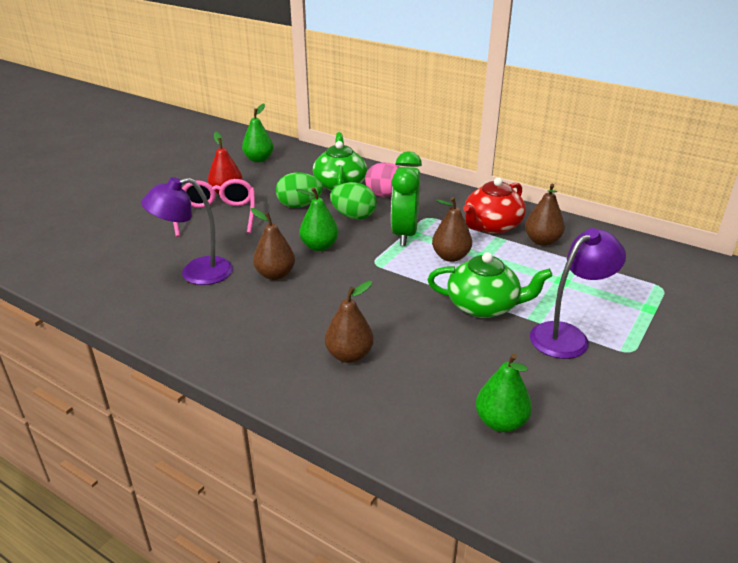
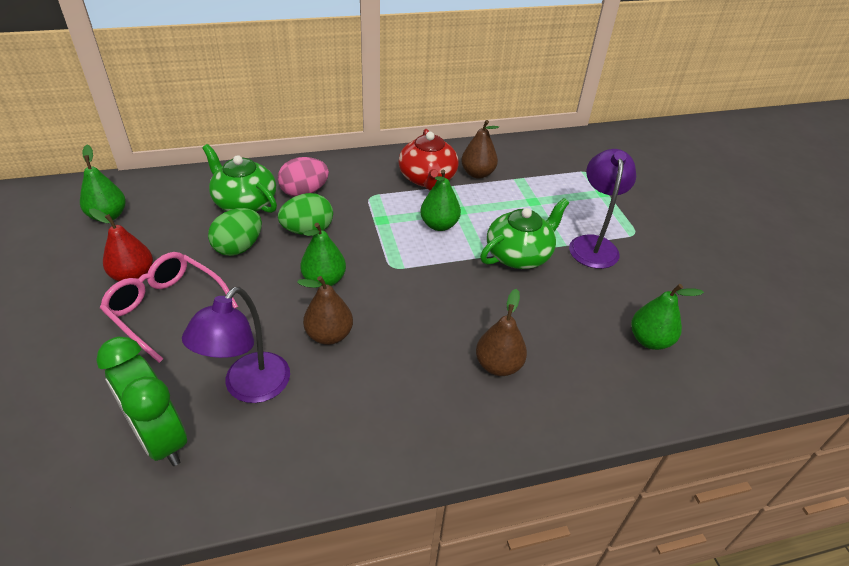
camera: 50 degrees left, 10 degrees up
(404, 234) = (375, 224): green clock -> green clock (160, 438)
(450, 257) = (439, 225): brown pear -> green pear

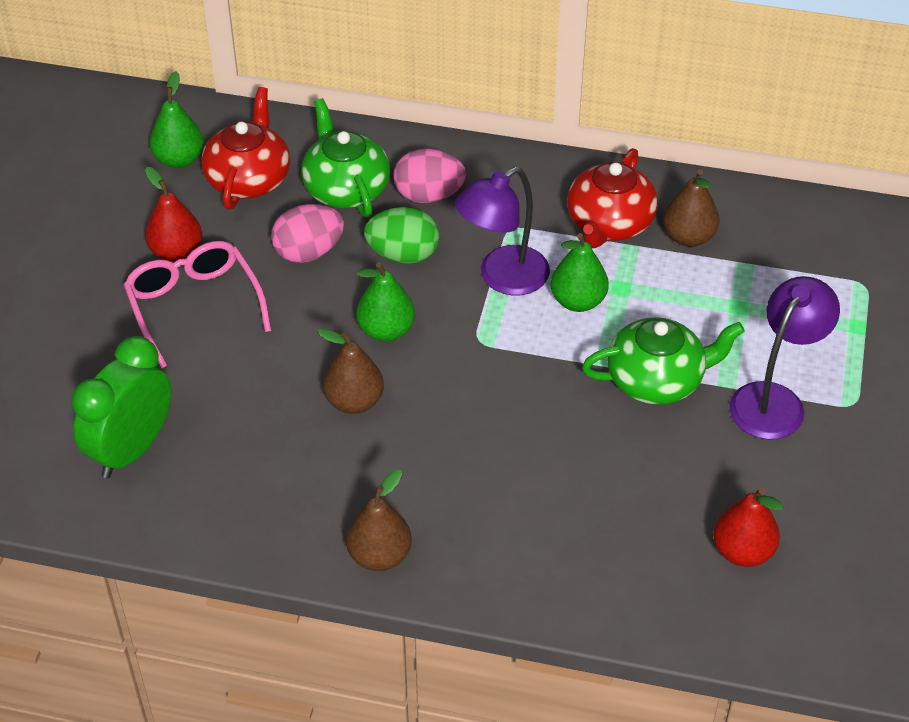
camera: 30 degrees right, 5 degrees up
(160, 438) = (132, 449): green clock -> green clock turned 45 degrees clockwise
(169, 214) = (249, 179): none -> red teapot
(239, 247) = (308, 252): green egg -> pink egg
(249, 388) = (239, 430): purple lamp -> purple lamp (502, 278)
(498, 365) = (526, 509): brown pear -> brown pear (379, 555)
(649, 340) = (742, 551): green pear -> red pear

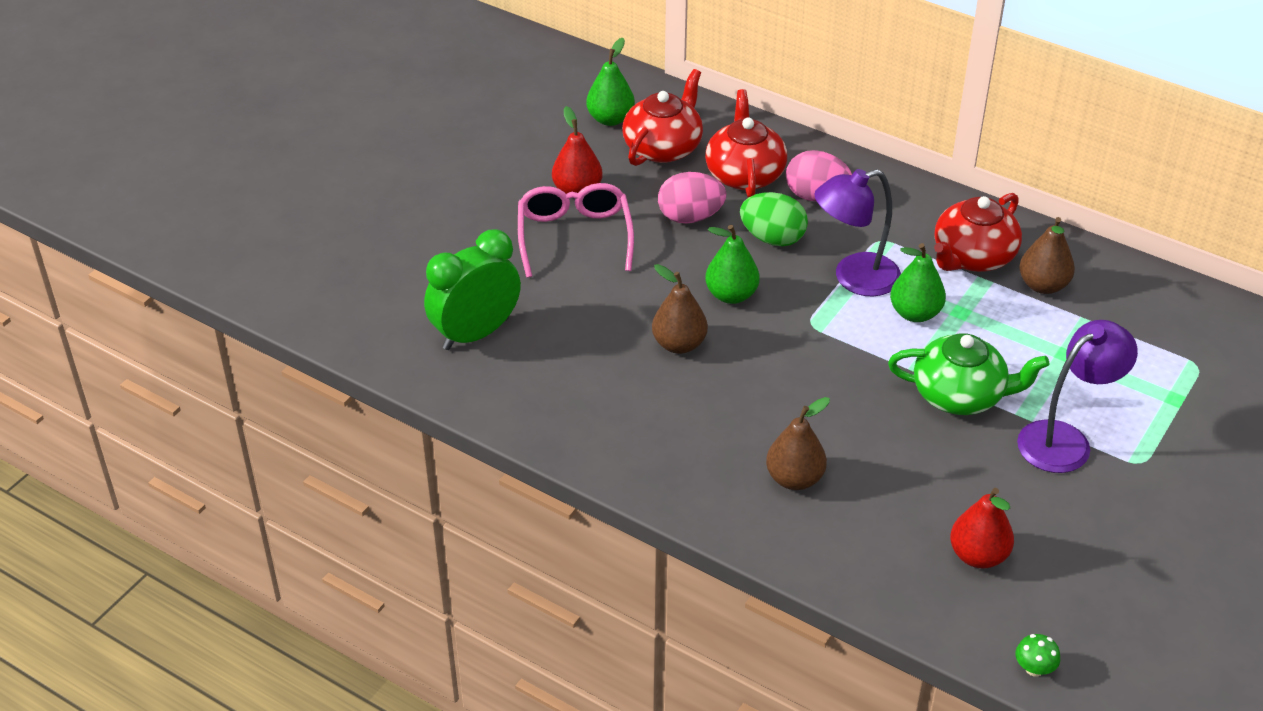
camera: 20 degrees right, 5 degrees down
(345, 188) = (744, 174): green teapot -> red teapot
(379, 555) = (648, 470): brown pear -> brown pear (794, 479)
(842, 657) = (1034, 668): none -> green mushroom

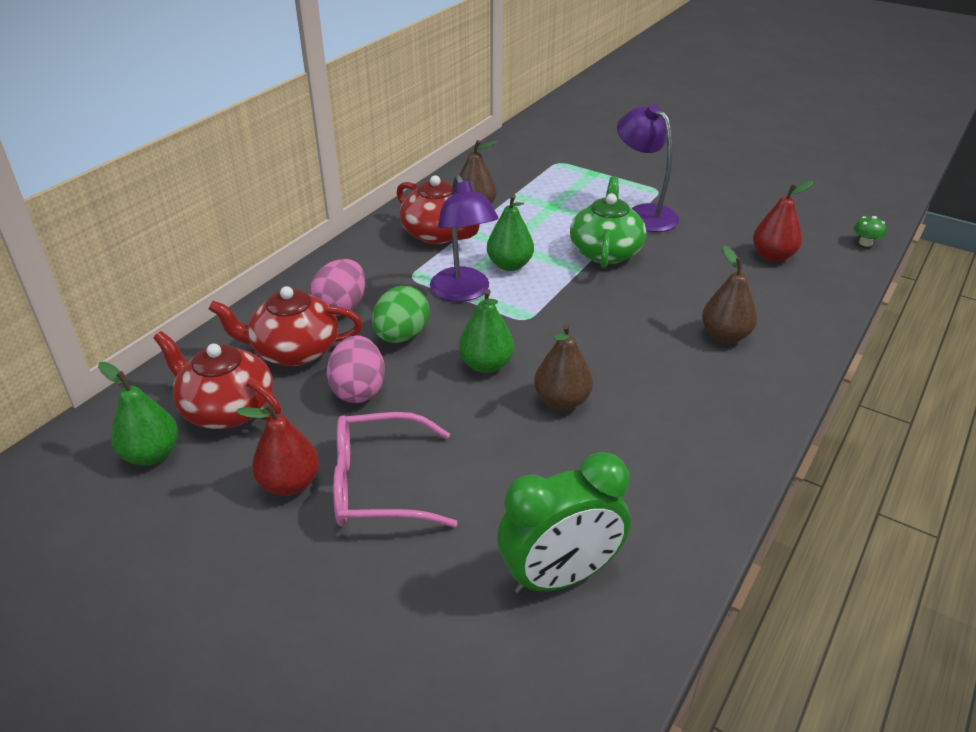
camera: 90 degrees left, 5 degrees down
(476, 334) = (560, 576): green clock -> green clock turned 75 degrees counterclockwise

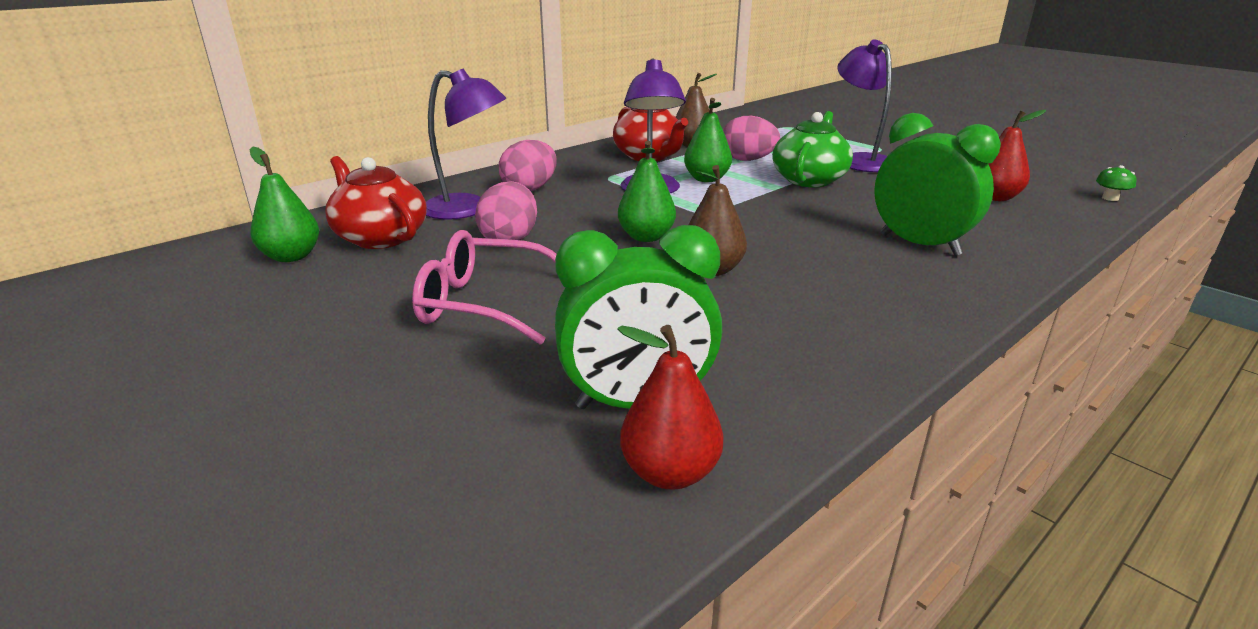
camera: 15 degrees right, 10 degrees down
(290, 484) = (399, 291): red pear -> red pear (670, 473)
(294, 351) = (468, 209): red teapot -> purple lamp
(401, 336) = (574, 211): green egg -> none
(538, 227) = (747, 160): none -> pink egg
(725, 336) = (919, 245): brown pear -> green clock

